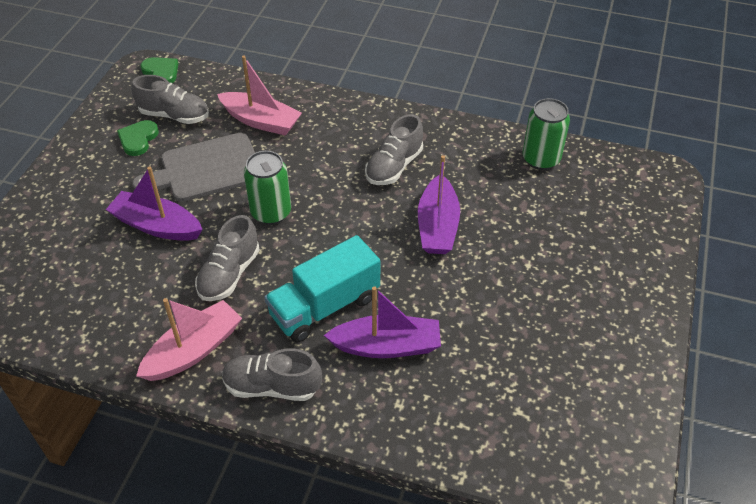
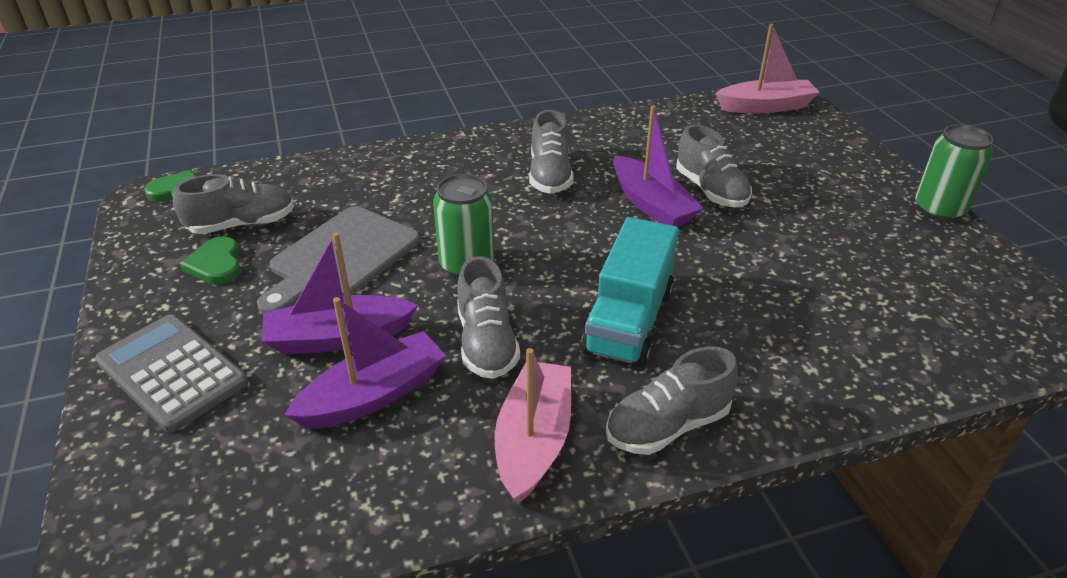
camera: 35 degrees left, 10 degrees down
(62, 203) = (172, 372): none -> grey calculator
(261, 121) = (359, 191): pink boat -> pink boat (765, 106)
(386, 346) = (733, 324): purple boat -> purple boat (373, 395)
(494, 235) = (710, 190): none -> grey shoe
(541, 159) = (674, 121): green can -> green can (939, 210)

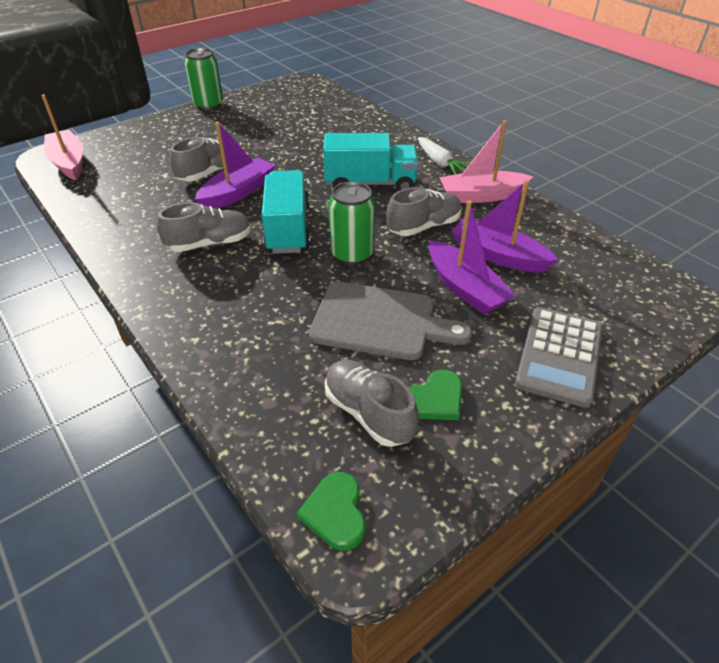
camera: 110 degrees left, 5 degrees up
(549, 228) = (288, 229): none -> turquoise truck
(668, 426) = (440, 163): grey shoe -> white carrot

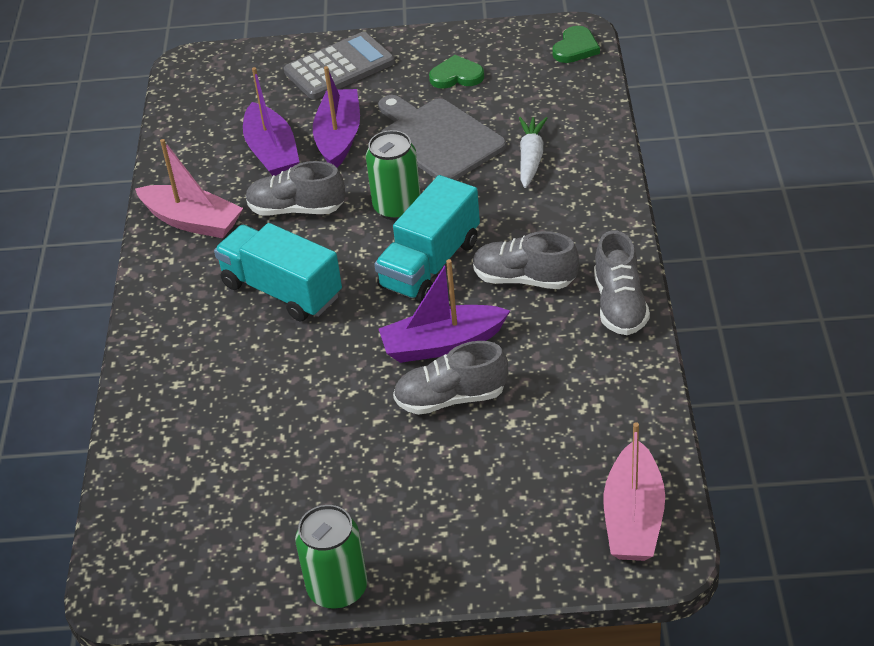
camera: 140 degrees left, 0 degrees up
(368, 413) = (509, 85): grey shoe -> grey shoe (620, 305)
(440, 163) = (168, 287): white carrot -> white carrot (531, 158)

